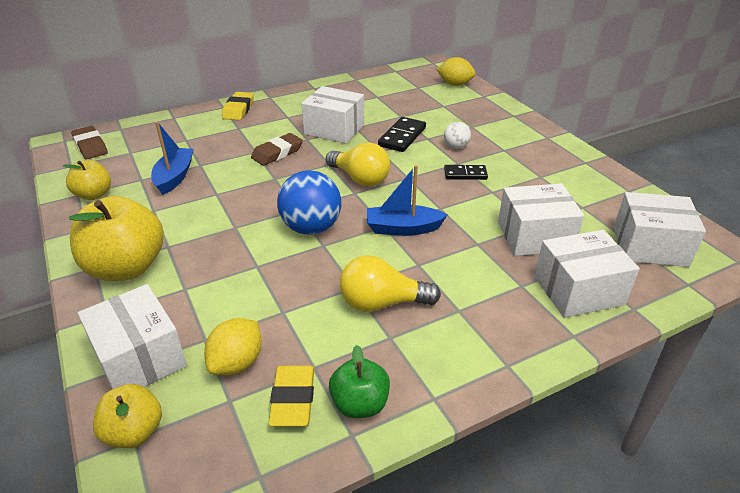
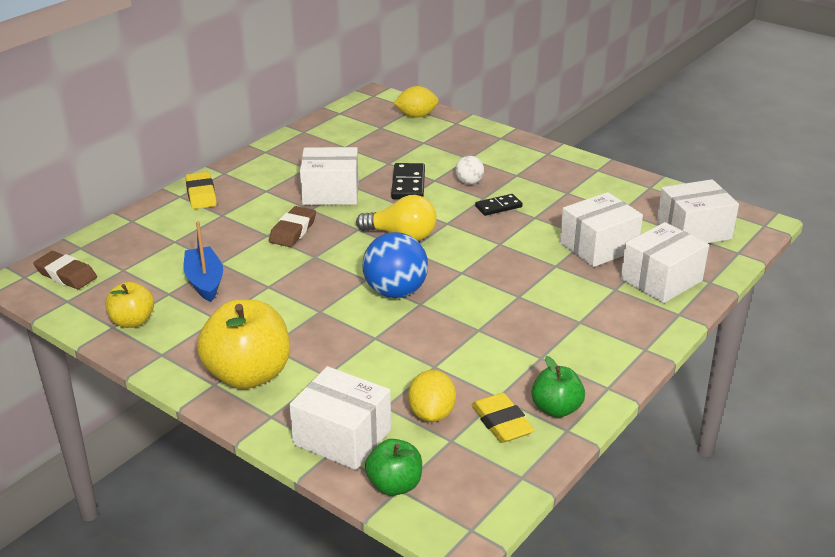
camera: 25 degrees left, 5 degrees down
(134, 432) = (394, 485): yellow apple -> green apple
(382, 303) = (513, 334): yellow light bulb -> none
(402, 228) = (480, 270): blue boat -> none

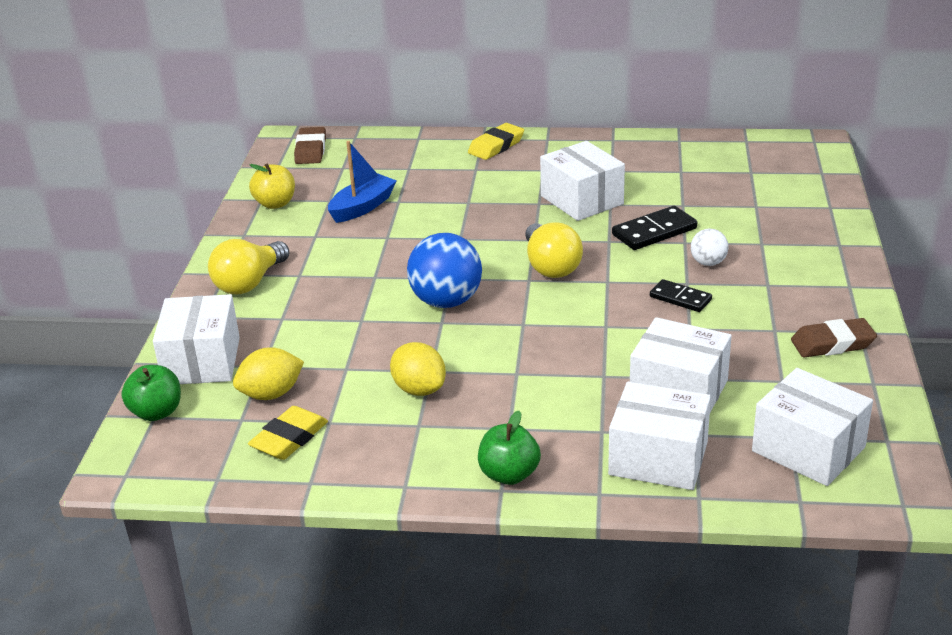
camera: 60 degrees right, 0 degrees up
(248, 375) = (249, 283): yellow apple -> yellow light bulb
(293, 231) = (489, 210): brown eraser -> brown eraser (832, 343)
(416, 116) = (808, 180): yellow lemon -> yellow lemon (419, 389)
(556, 409) = (338, 464): green apple -> green apple (509, 474)

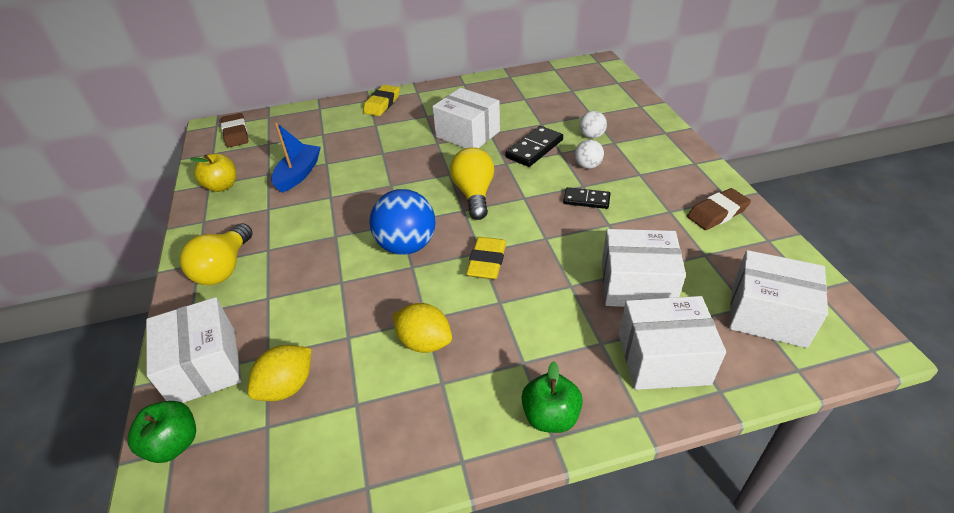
camera: 20 degrees left, 10 degrees up
(289, 438) = (325, 436): yellow eraser -> yellow eraser (487, 262)
(550, 266) = (474, 194): yellow light bulb -> yellow light bulb turned 150 degrees counterclockwise
(737, 231) = (591, 136): none -> white ball

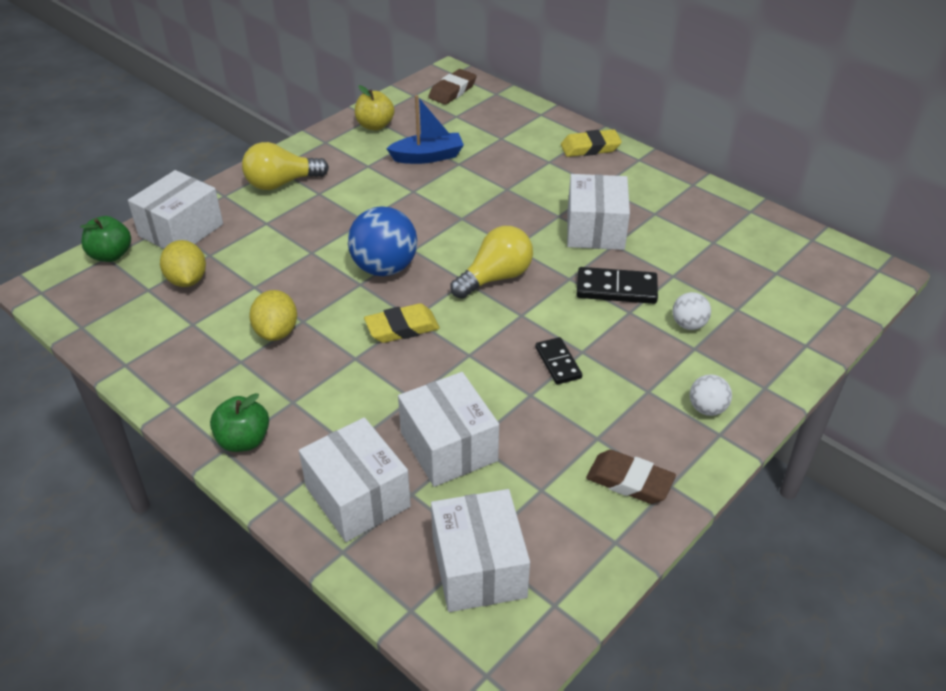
camera: 55 degrees right, 0 degrees up
(287, 386) = (187, 280): yellow lemon -> yellow lemon turned 60 degrees clockwise
(587, 166) = (623, 342): white ball -> white ball (707, 408)

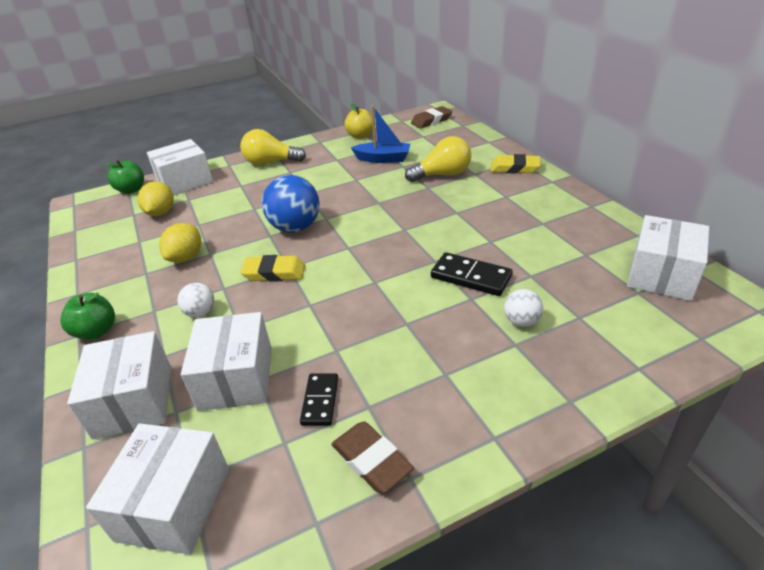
camera: 25 degrees right, 5 degrees down
(495, 278) = (373, 249): yellow light bulb -> yellow light bulb (442, 175)
(558, 363) = (378, 328): black domino -> black domino (320, 401)
(595, 229) = (481, 227): white box -> white box (661, 275)
(707, 408) = (495, 407): white ball -> white ball (201, 312)

